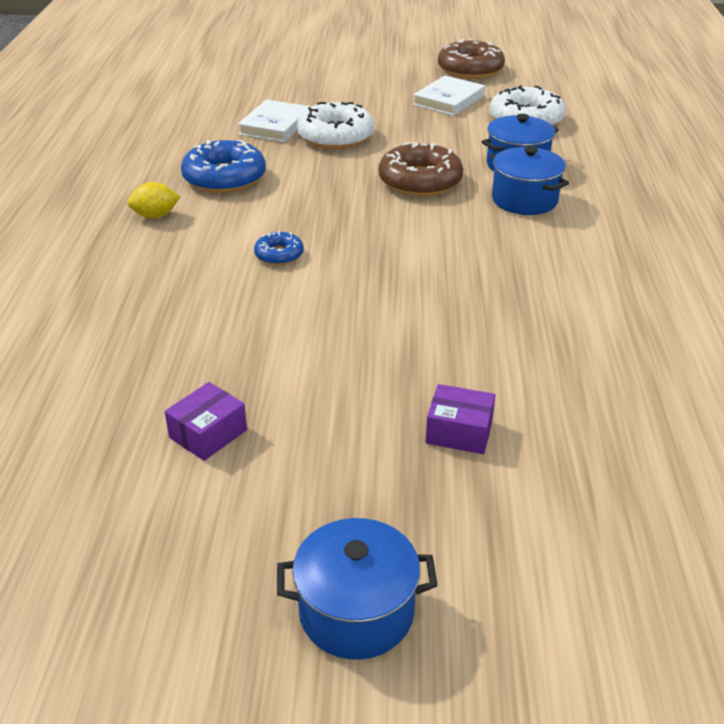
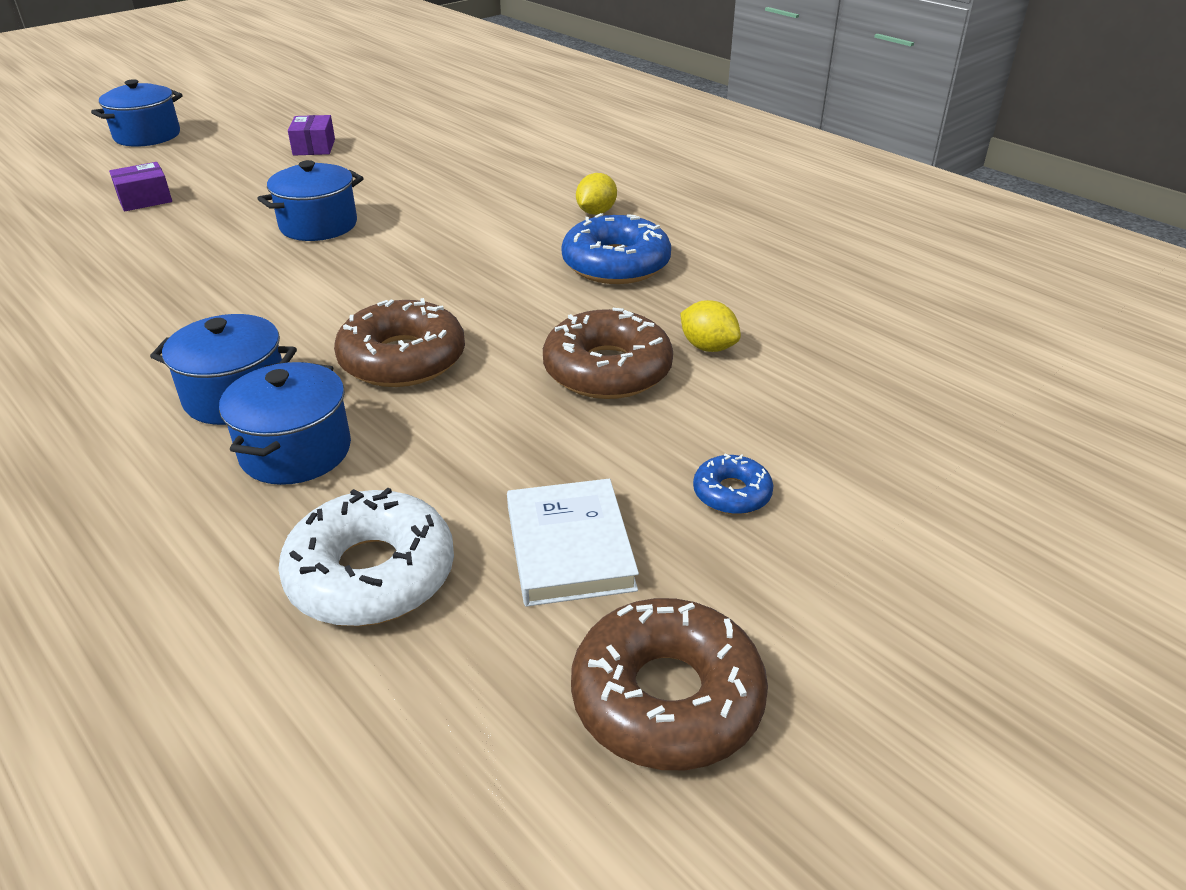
camera: 135 degrees right, 0 degrees up
(275, 125) = (708, 347): white book -> yellow lemon
(279, 255) = (432, 231): blue donut -> blue donut (731, 493)
(335, 136) = (607, 370): white donut -> brown donut
(346, 304) = (318, 225): none -> blue pot

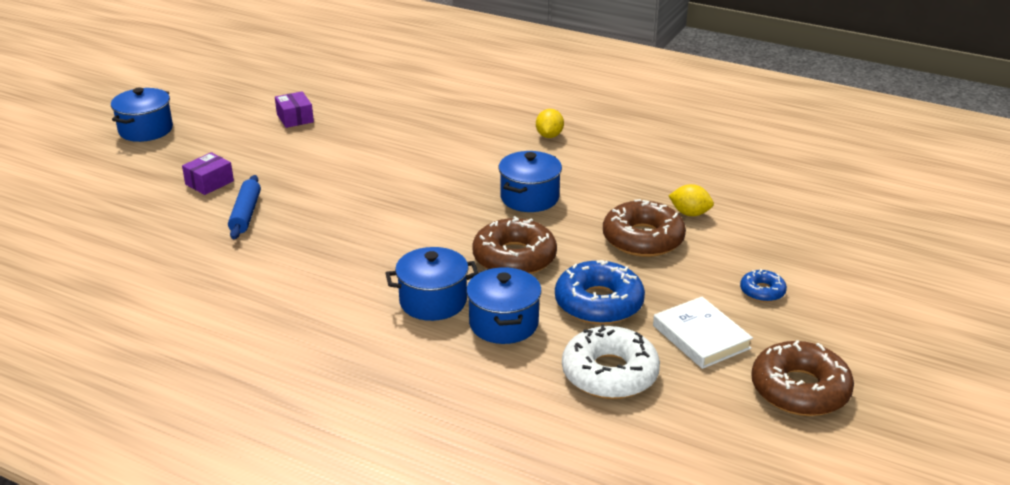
camera: 20 degrees left, 5 degrees down
(142, 240) = (246, 214): none -> blue rolling pin
(318, 225) = (365, 179): blue pot -> blue pot (529, 198)
(616, 264) = (592, 170): blue donut -> blue donut (599, 303)

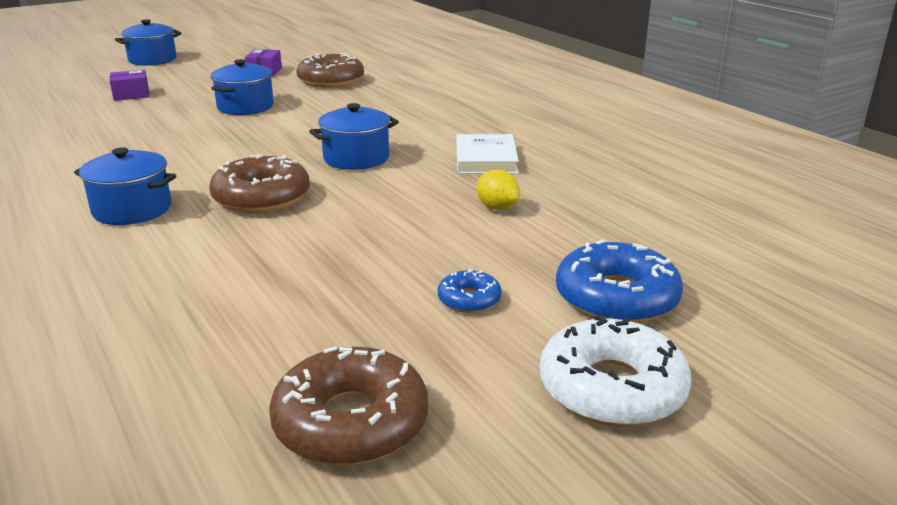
camera: 30 degrees right, 5 degrees down
(246, 214) = (117, 117): blue rolling pin -> none
(503, 323) = (156, 245): blue pot -> blue pot (245, 107)
(549, 136) = (452, 121): yellow lemon -> none
(599, 303) = (273, 256): blue donut -> blue donut (616, 298)
(609, 373) = (170, 322): white donut -> white donut (612, 388)
(643, 239) = (411, 215): brown donut -> brown donut (331, 81)
(701, 337) = (325, 321): white book -> white book (485, 159)

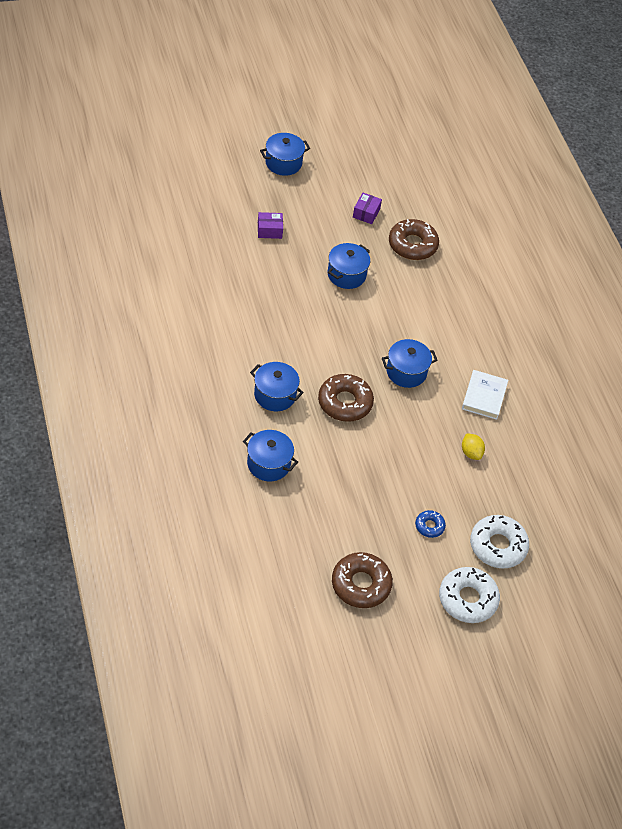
camera: 10 degrees right, 25 degrees up
(114, 284) = (268, 464): none -> blue pot
(616, 298) = (498, 546): blue donut -> white donut

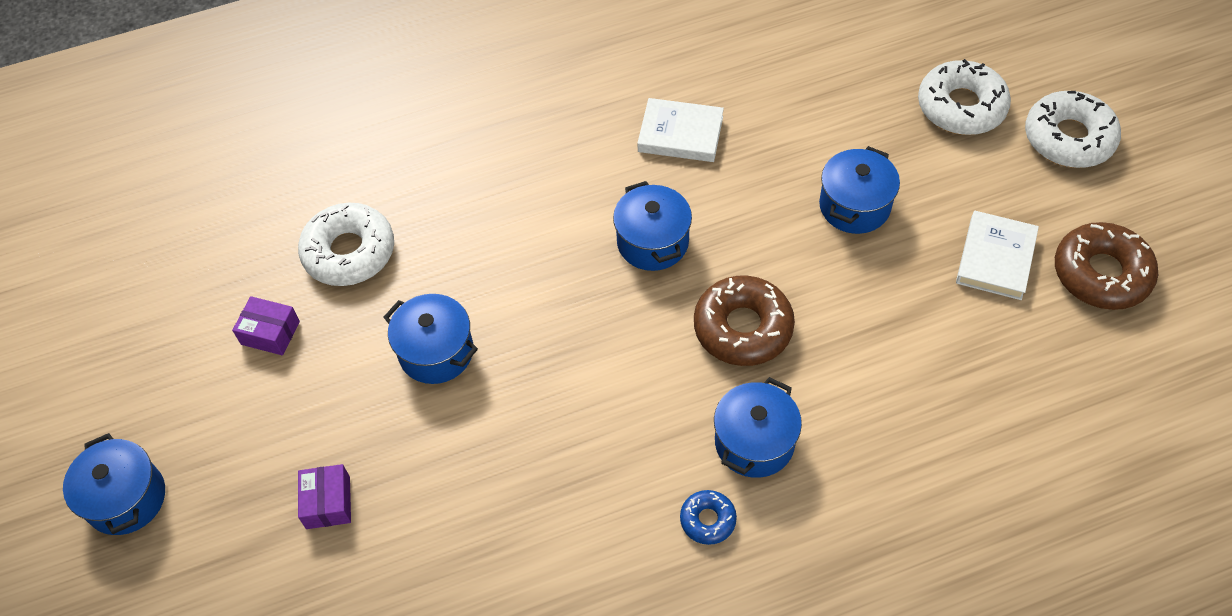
camera: 85 degrees left, 5 degrees up
(268, 464) = (912, 434): blue pot -> blue pot (854, 206)
(378, 533) = (995, 258): none -> white book
(412, 245) = (349, 252): brown donut -> white donut
(429, 526) = (957, 191): blue donut -> blue donut (708, 520)
(471, 453) = (798, 146): yellow lemon -> none

